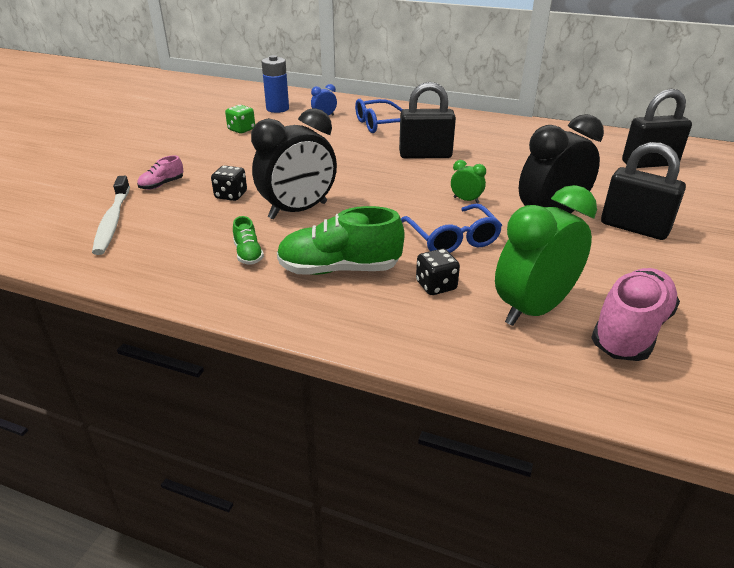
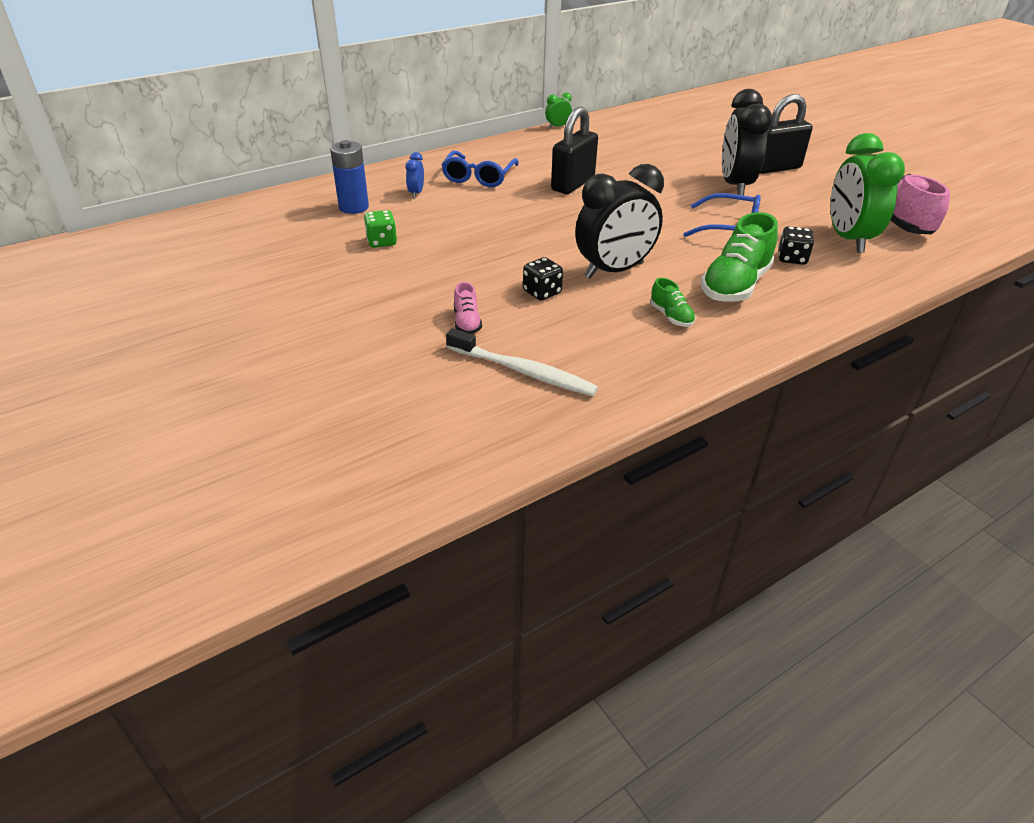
camera: 55 degrees left, 5 degrees up
(248, 254) = (671, 316): green shoe -> green shoe turned 45 degrees clockwise
(298, 211) = (614, 270): black clock -> black clock turned 60 degrees clockwise
(466, 200) = (675, 200): green clock -> green clock (557, 127)
(649, 163) = (691, 123): black padlock -> none

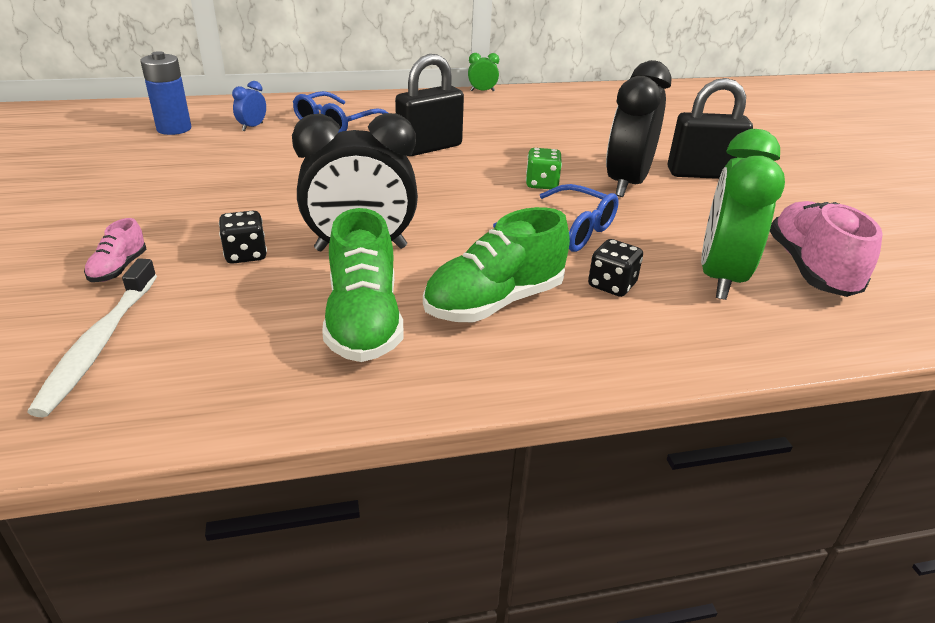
camera: 20 degrees right, 5 degrees down
(381, 242) = (153, 165): green dice -> green dice (541, 184)
(523, 371) = (99, 343): white toothbrush -> white toothbrush turned 45 degrees clockwise
(671, 316) = (364, 321): green shoe -> green shoe, size x2.03

